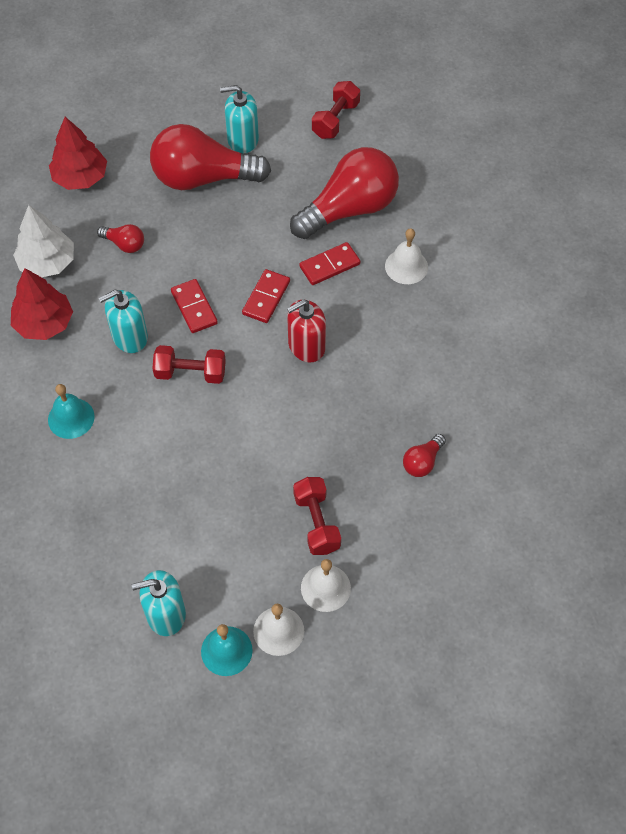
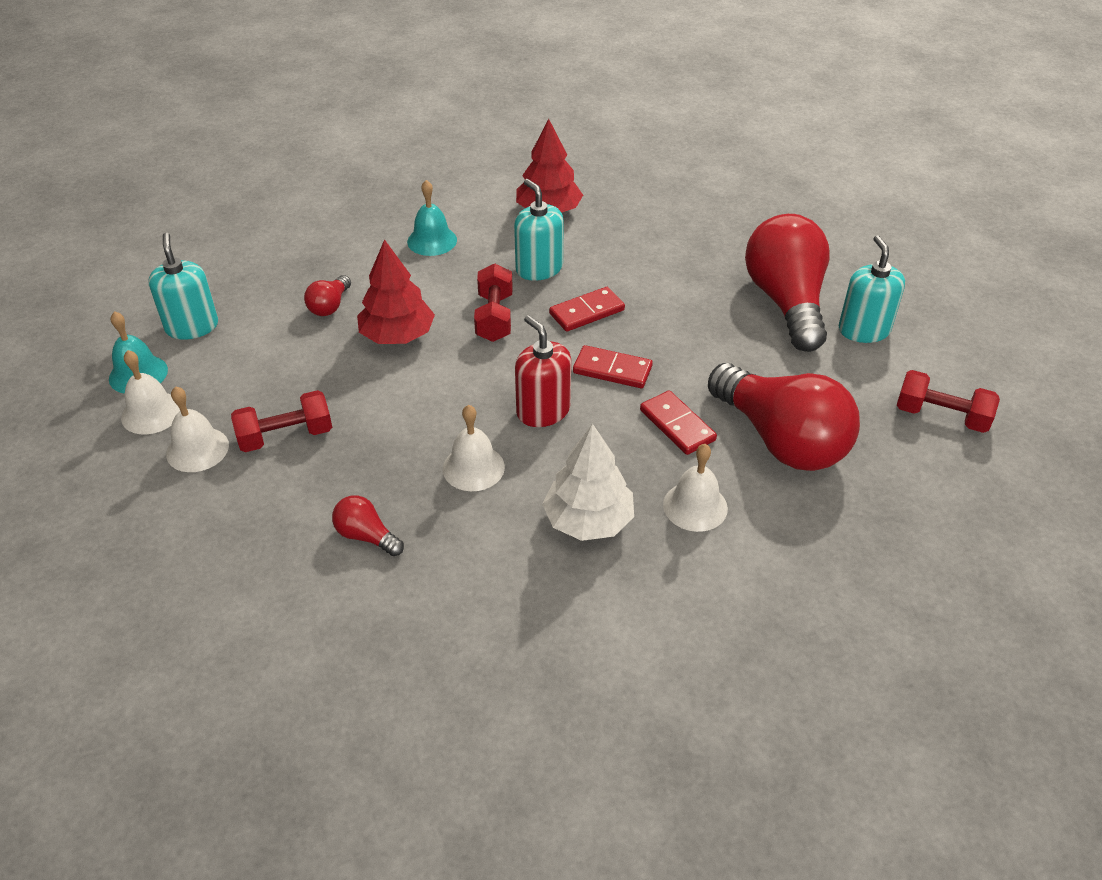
camera: 85 degrees right, 15 degrees down
(47, 262) = (628, 204): white tree -> white tree (588, 520)
(80, 177) = (752, 212): red tree -> red tree (397, 335)
(124, 244) = (666, 252): red light bulb -> red light bulb (330, 306)
(361, 393) = (473, 467): none -> white bell

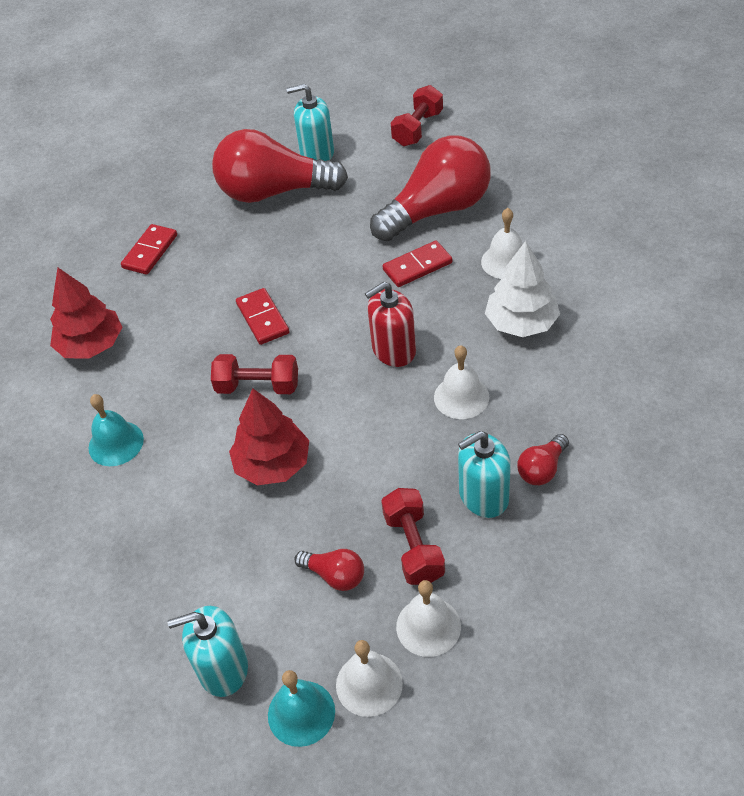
camera: 80 degrees left, 5 degrees up
(330, 306) = (212, 530): red light bulb -> red light bulb (335, 575)
(539, 268) = (188, 353): turquoise soap dispenser -> turquoise soap dispenser (483, 496)
(612, 370) = (345, 303): red domino -> red domino (150, 251)

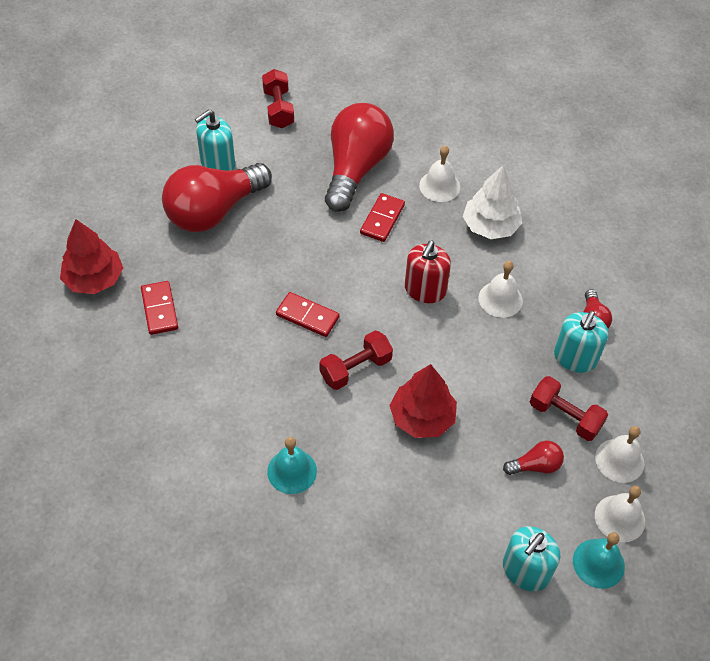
camera: 45 degrees left, 5 degrees up
(91, 345) = (190, 409): red tree -> red tree (94, 279)

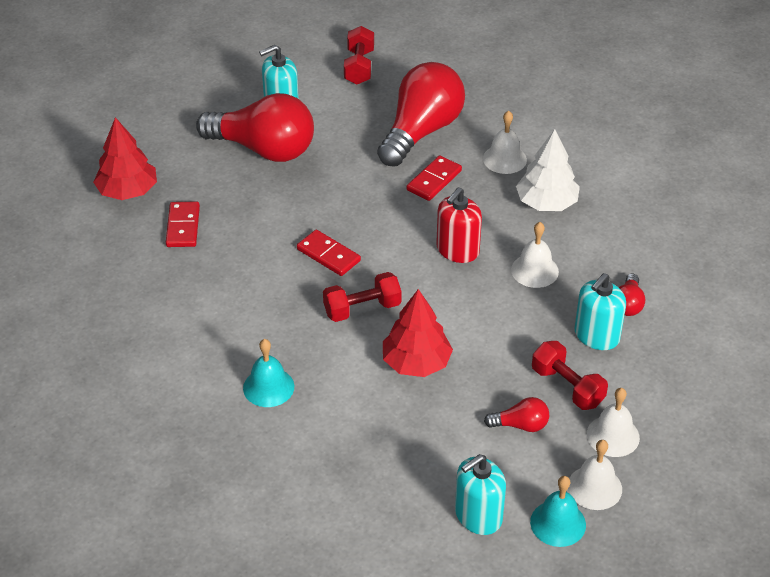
camera: 15 degrees right, 10 degrees down
(214, 211) = (264, 149): red light bulb -> red light bulb turned 135 degrees counterclockwise

